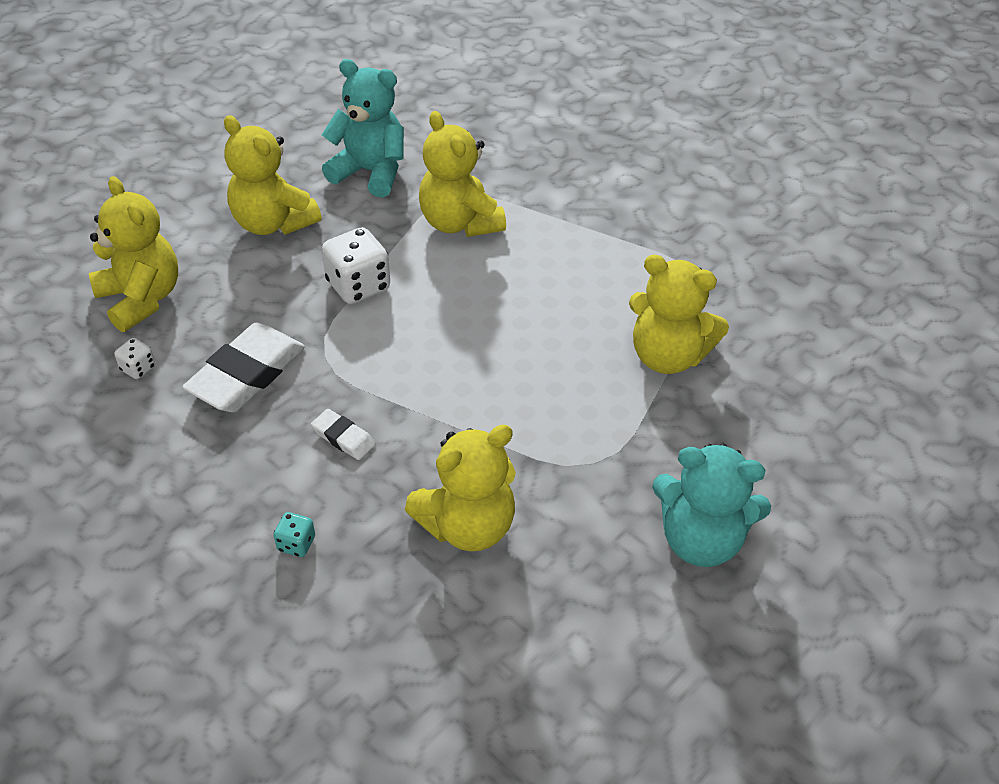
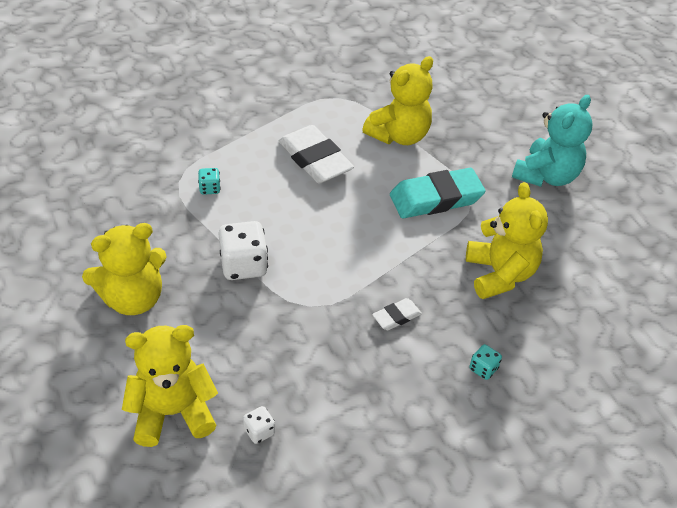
camera: 70 degrees left, 0 degrees up
(247, 374) = (304, 358): white eraser -> white eraser (315, 159)
(370, 172) = (112, 220): turquoise teddy bear -> none
(460, 223) = (210, 188): yellow teddy bear -> turquoise dice
(571, 424) = (436, 198): none -> turquoise eraser

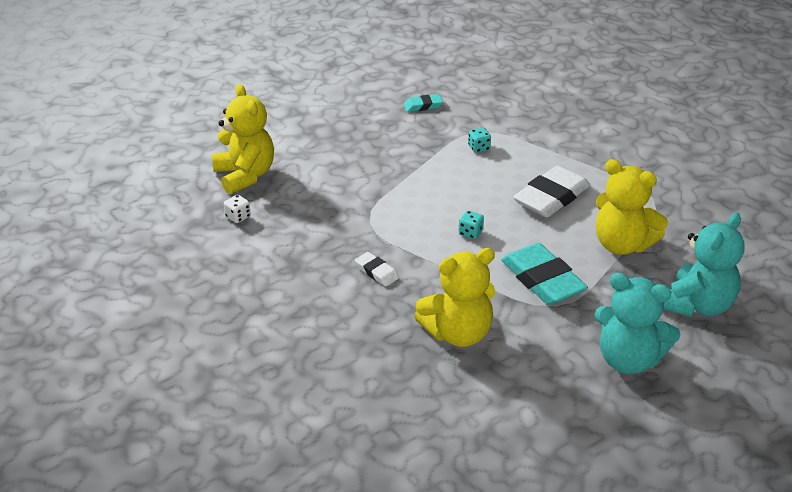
camera: 80 degrees right, 10 degrees down
(103, 213) = (423, 106): none -> turquoise eraser
(133, 298) = (343, 137): yellow teddy bear -> none
(244, 265) = (399, 181): white dice -> none
(483, 369) = (335, 331): turquoise dice -> turquoise dice (470, 233)
(486, 118) = (697, 305): none -> turquoise teddy bear

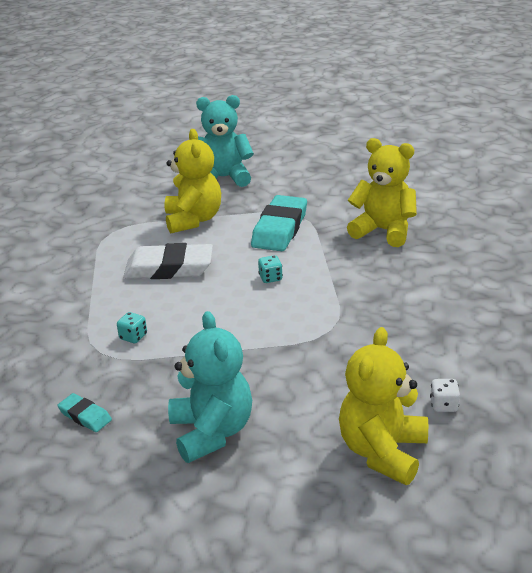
camera: 130 degrees left, 5 degrees down
(376, 272) = (382, 291): white eraser -> none
(628, 360) = (309, 177): turquoise teddy bear -> turquoise teddy bear (212, 432)

